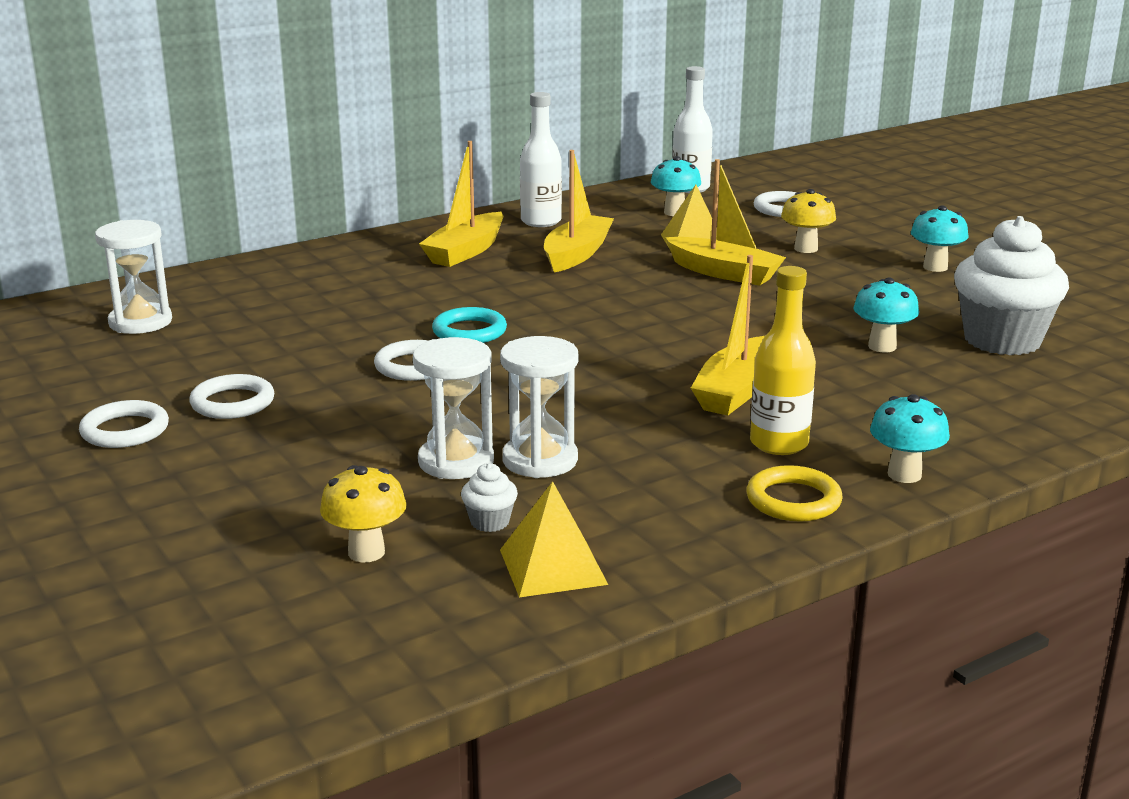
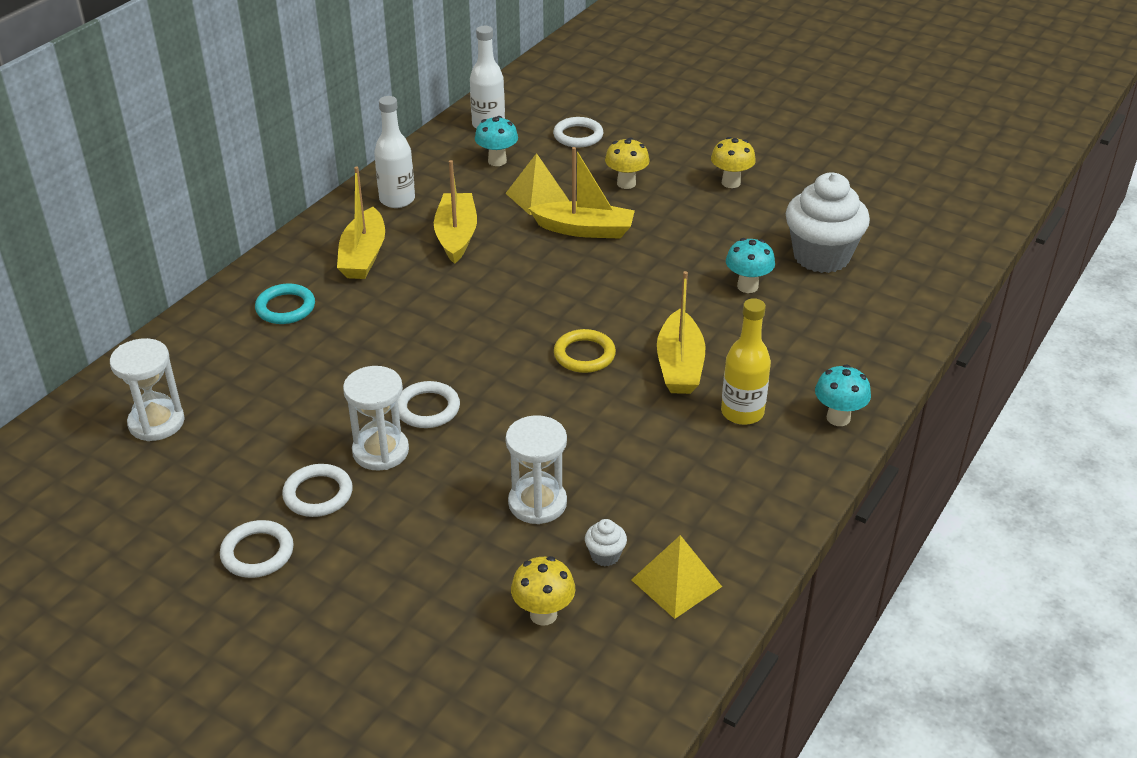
camera: 25 degrees left, 15 degrees up
(469, 331) = (440, 355): turquoise ring -> turquoise ring (285, 308)
(540, 460) = (595, 482): white hourglass -> white hourglass (380, 451)
(793, 500) = (785, 466): yellow ring -> yellow ring (584, 355)
(935, 267) = (731, 182): turquoise mushroom -> yellow mushroom

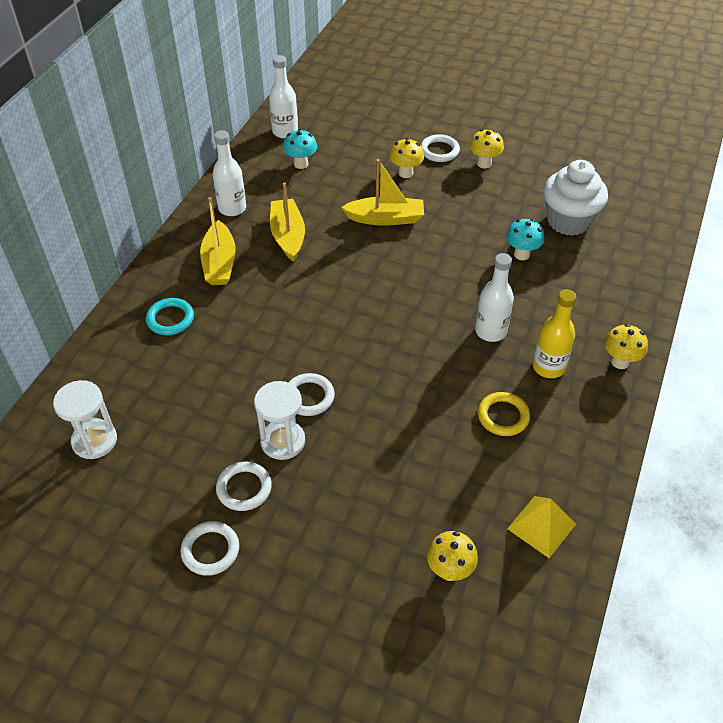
camera: 10 degrees left, 10 degrees up
(537, 197) = (341, 193): yellow pyramid -> none
(537, 503) = (417, 470): white hourglass -> none
(578, 136) = (357, 134): white ring -> white ring (439, 151)
(584, 355) = (416, 331): yellow ring -> yellow ring (503, 416)
(605, 555) = (481, 510): white cupcake -> none
(679, 365) = (490, 331): yellow boat -> white bottle
(838, 418) = (620, 362): turquoise mushroom -> yellow mushroom

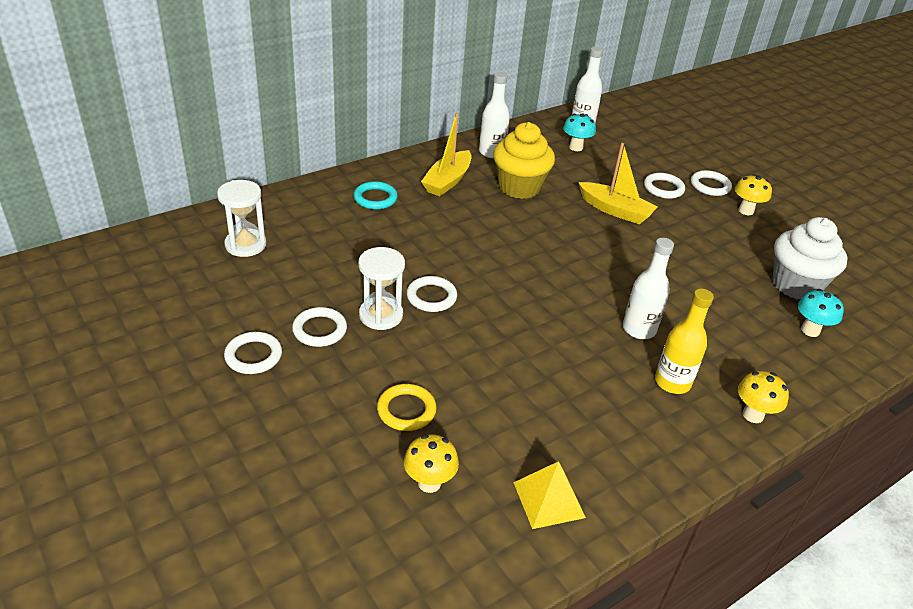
camera: 30 degrees right, 10 degrees down
(288, 236) = (519, 187): yellow boat -> yellow cupcake
(405, 173) = (663, 188): yellow mushroom -> white ring
(503, 416) = (591, 396): yellow ring -> yellow ring (406, 410)
(521, 254) = (723, 288): turquoise mushroom -> turquoise mushroom (810, 330)

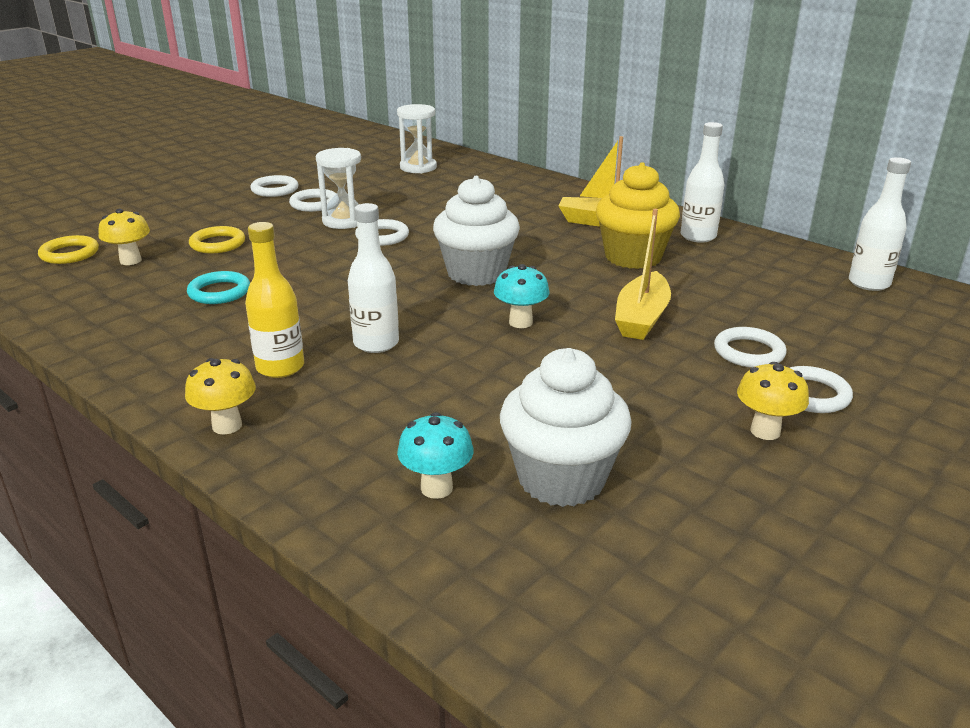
camera: 80 degrees right, 10 degrees down
(375, 198) = (534, 197): turquoise ring -> turquoise ring (219, 292)
(388, 543) = (69, 254): none -> yellow ring
(528, 261) = (476, 273): none -> white cupcake
(549, 499) = (103, 309): yellow pyramid -> none
(576, 147) = (785, 283): turquoise mushroom -> turquoise mushroom (520, 322)

